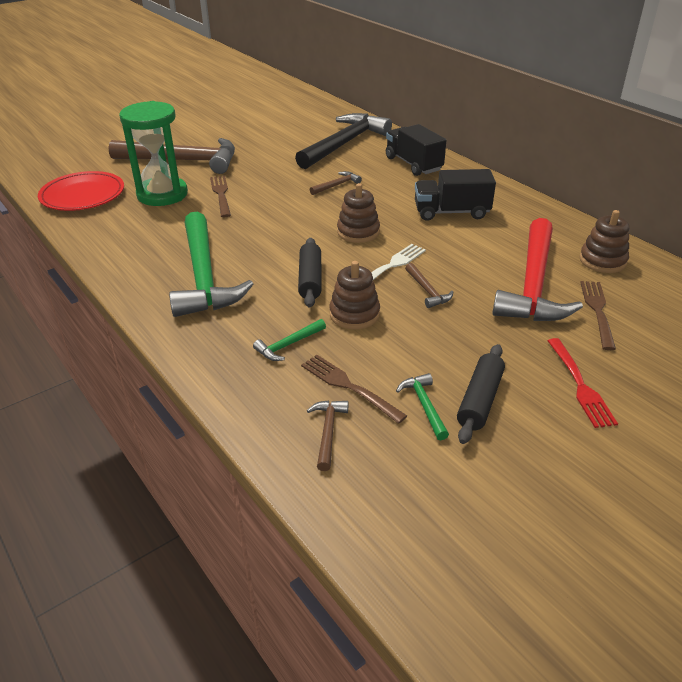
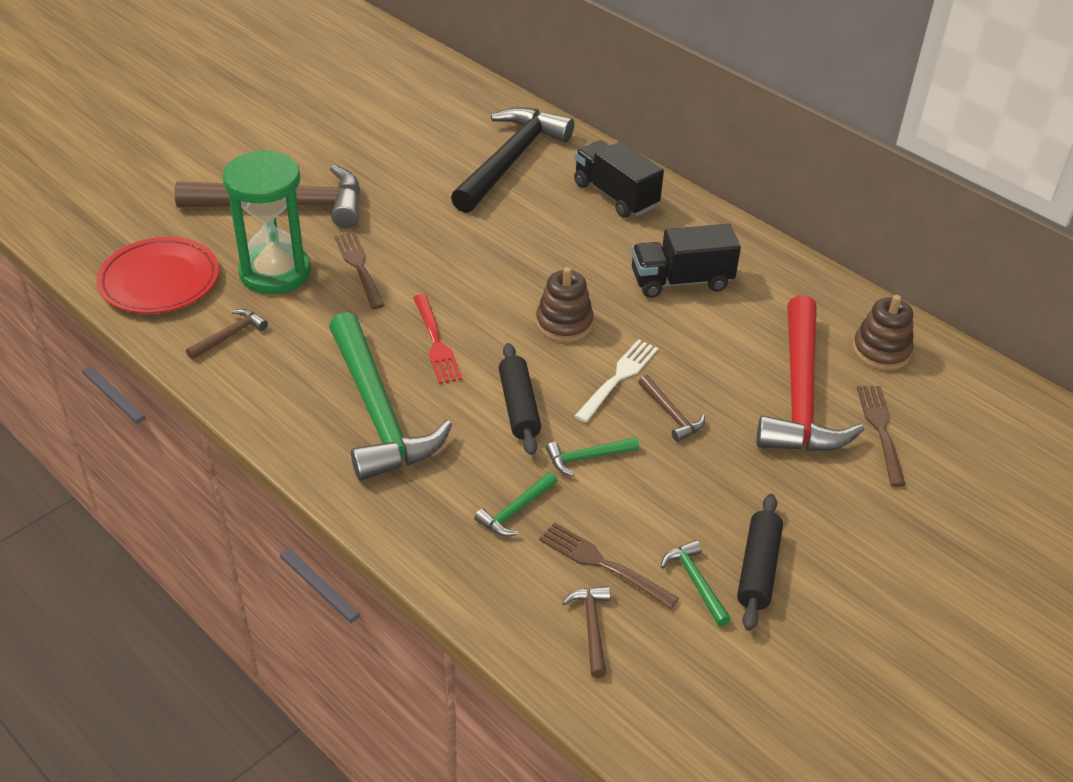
camera: 10 degrees left, 5 degrees up
(336, 185) = (517, 241): brown hammer -> brown hammer (229, 335)
(354, 314) = (587, 458): brown stacking toy -> green hammer
(580, 385) = (868, 538): red fork -> red fork (436, 342)

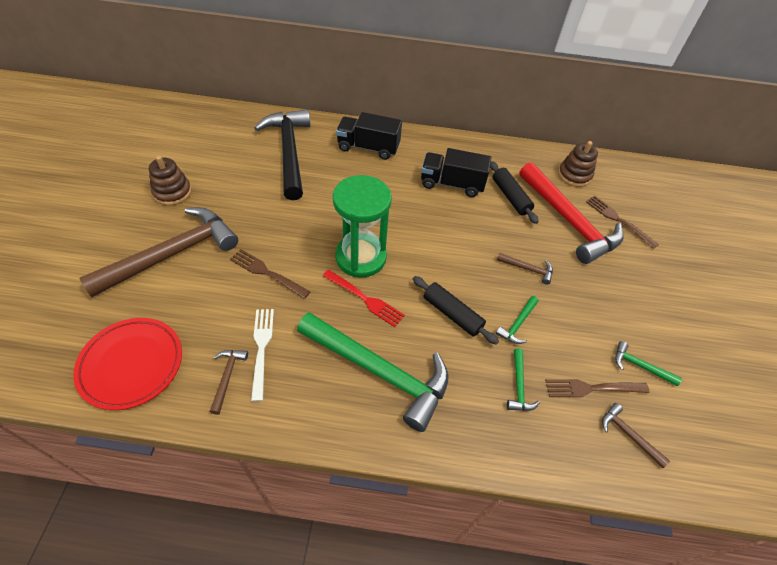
camera: 40 degrees left, 10 degrees up
(275, 272) = (213, 308): green hourglass -> green hourglass (361, 257)
(564, 323) = (421, 243): brown stacking toy -> brown stacking toy (172, 192)
(618, 378) = (482, 262): white fork -> white fork (261, 348)
(681, 281) = (452, 184): black truck -> black truck turned 60 degrees clockwise
(758, 569) = (655, 337): black rolling pin -> black rolling pin (510, 197)

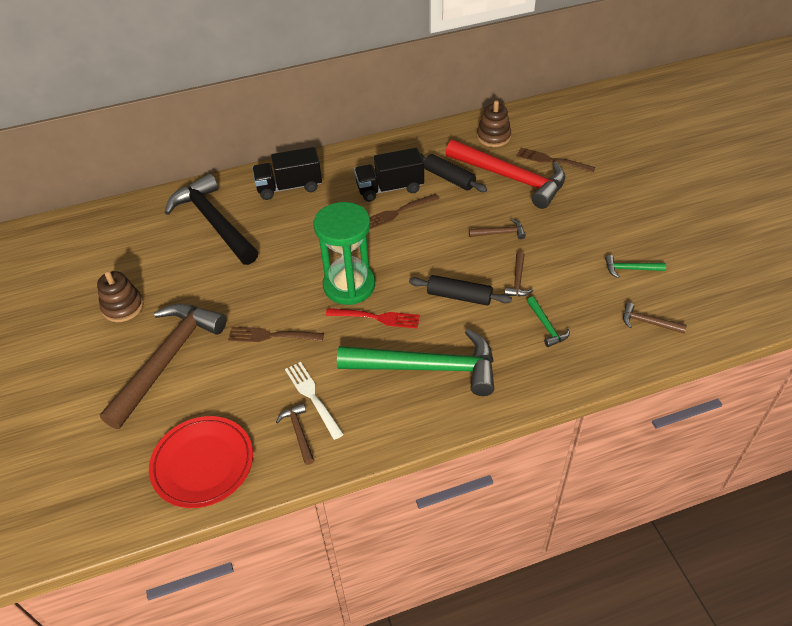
camera: 20 degrees left, 5 degrees down
(517, 324) = (518, 280): green hammer -> brown hammer
(592, 388) = (603, 302): brown fork -> brown fork (398, 212)

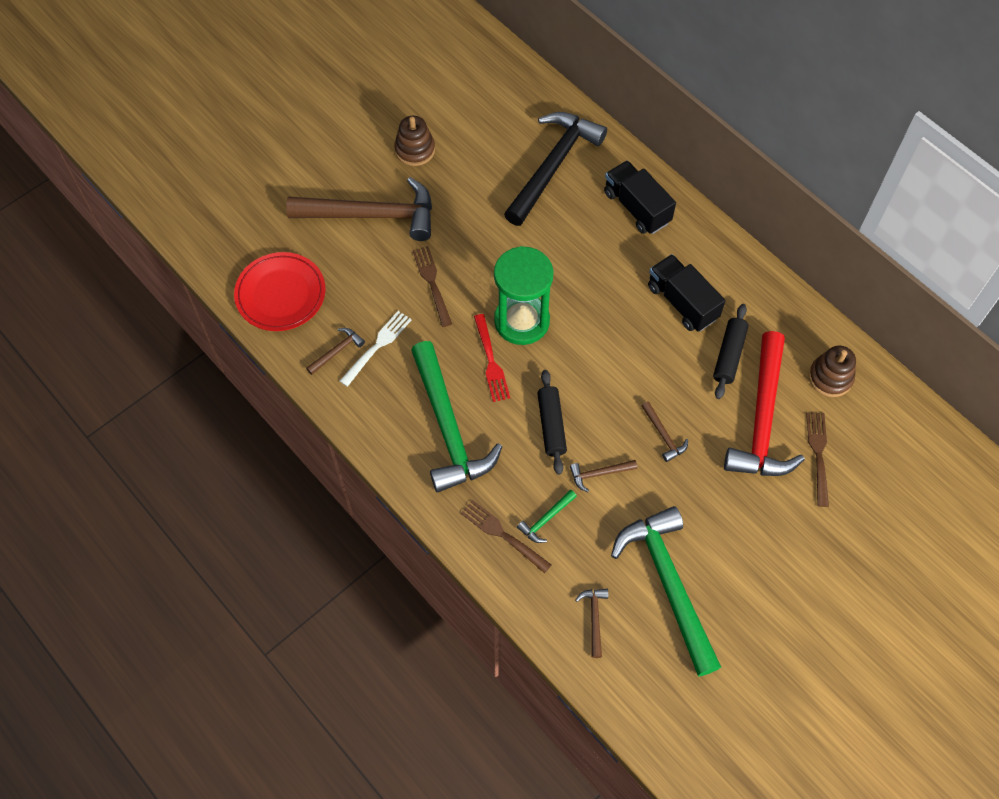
camera: 65 degrees right, 15 degrees up
(398, 212) = (648, 324): brown fork -> brown fork (503, 535)
(630, 269) = (668, 584): green hammer -> green hammer, size x2.45

